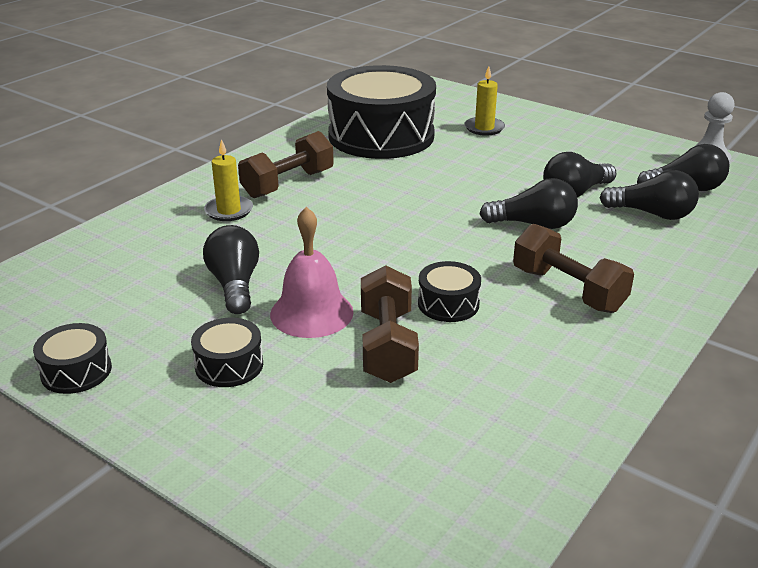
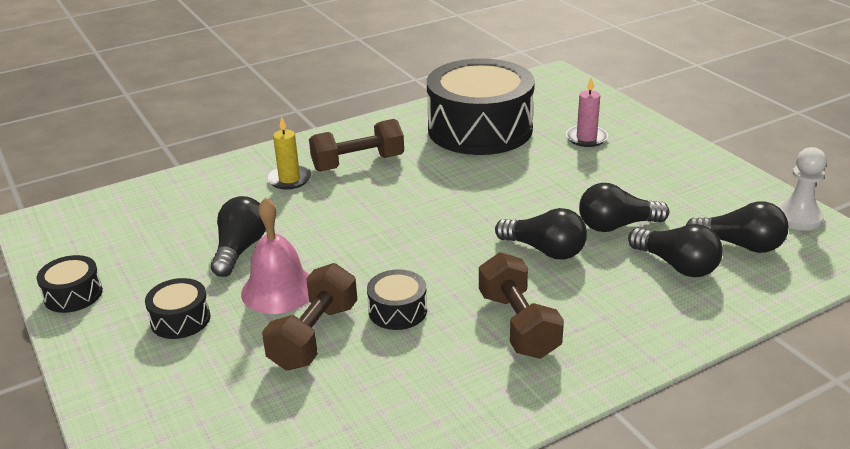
camera: 25 degrees right, 0 degrees up
(484, 128) = (586, 138): yellow candle -> pink candle

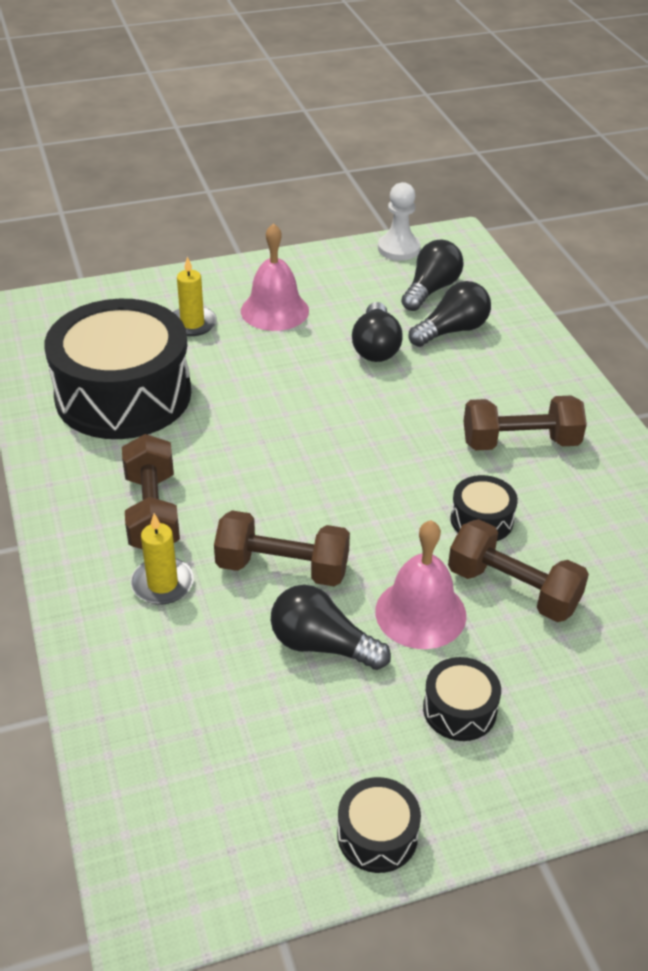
camera: 80 degrees left, 10 degrees up
(315, 222) = (282, 568): none -> brown dumbbell
(545, 250) = (403, 400): black light bulb -> none
(586, 138) = (192, 323): pink candle -> yellow candle
(633, 169) = (274, 310): none -> pink bell

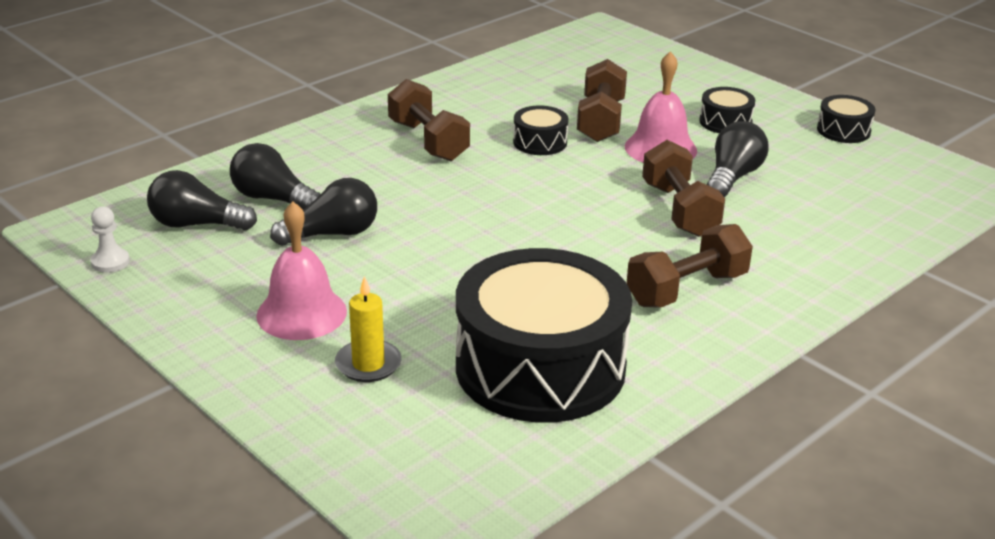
camera: 115 degrees left, 10 degrees down
(162, 584) = (757, 258): yellow candle -> none
(322, 645) = (733, 177): black light bulb -> black light bulb turned 150 degrees counterclockwise
(398, 249) = (110, 262): white pawn -> white pawn, size x0.66

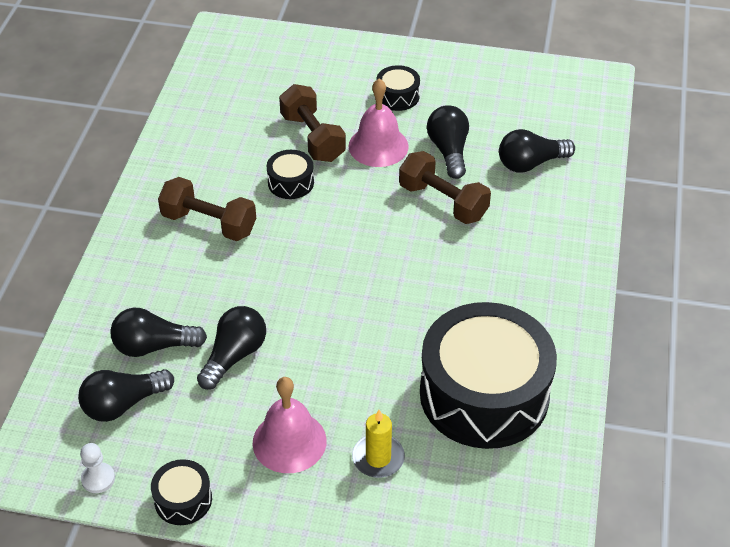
camera: 35 degrees left, 15 degrees up
(686, 289) = (509, 274): brown dumbbell -> none
(816, 218) = (530, 163): none -> black light bulb
(843, 130) = (479, 67): black drum -> black drum (183, 500)

